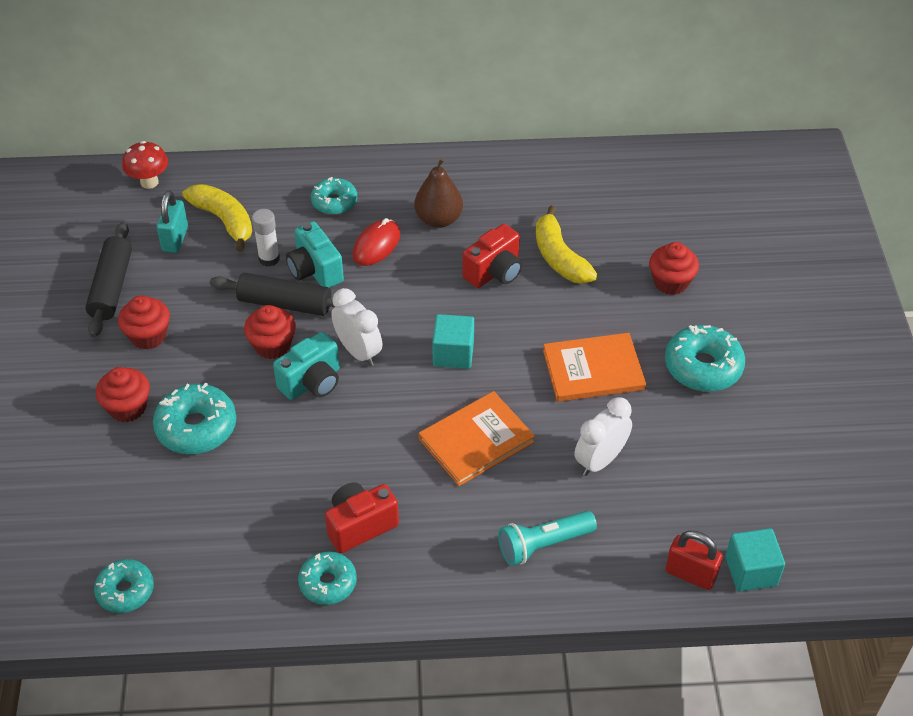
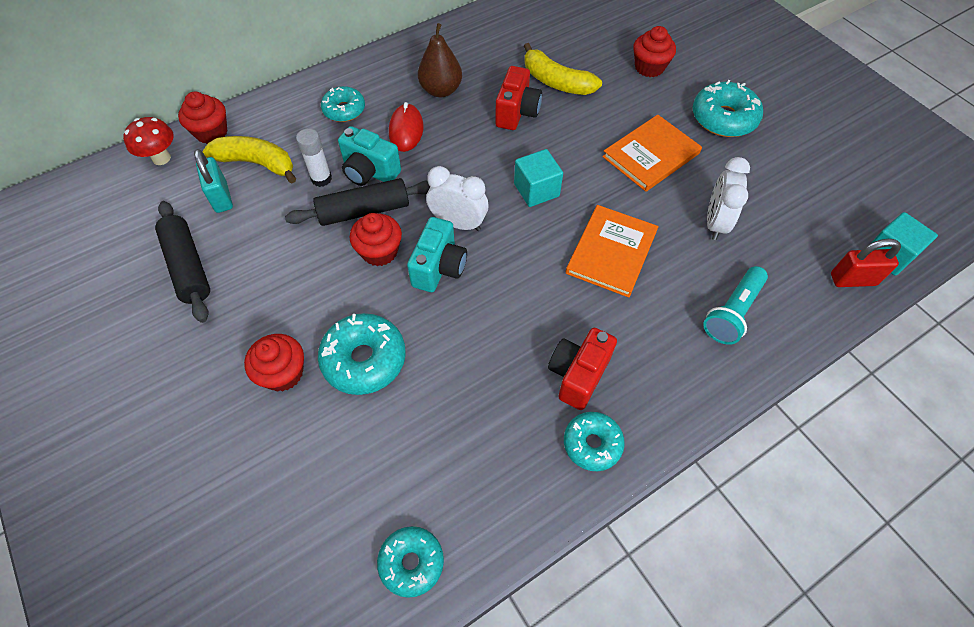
camera: 30 degrees left, 10 degrees up
(148, 336) = (256, 295): red cupcake -> red cupcake (211, 132)

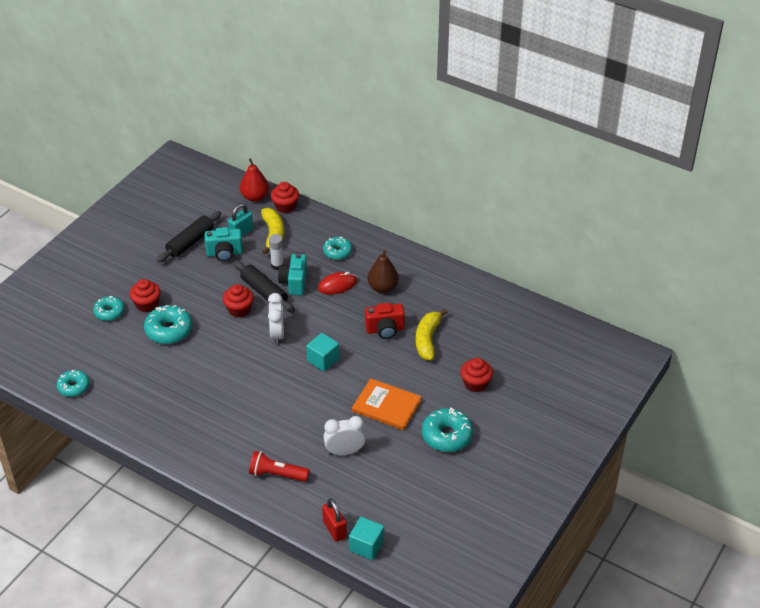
camera: 65 degrees right, 15 degrees down
(161, 158) = (255, 197): red mushroom -> red pear
(439, 268) = (241, 337): turquoise camera -> turquoise camera (224, 253)
(578, 375) = (200, 417): red camera -> none
(592, 444) = (162, 434): turquoise donut -> turquoise donut (109, 312)
(611, 252) = (293, 408): orange book -> none
(732, 313) = (277, 474): turquoise flashlight -> red flashlight

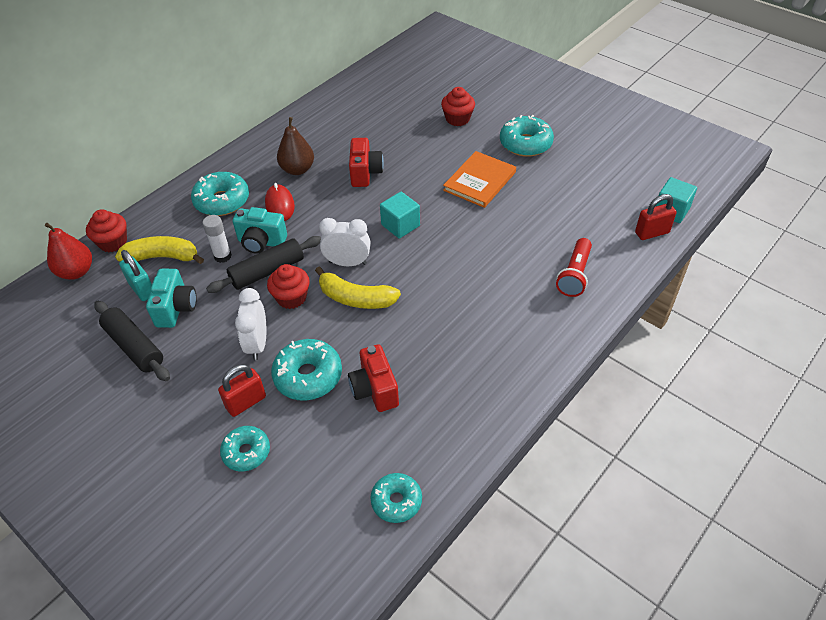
camera: 80 degrees left, 5 degrees up
(147, 304) = (246, 402): red cupcake -> red padlock
(158, 366) = (374, 390): none -> red camera
(337, 252) = (222, 201): turquoise donut -> turquoise donut, size x1.53
(344, 451) = (542, 217): white clock -> white clock (257, 344)
(428, 339) = (388, 144): yellow banana -> yellow banana (355, 298)

